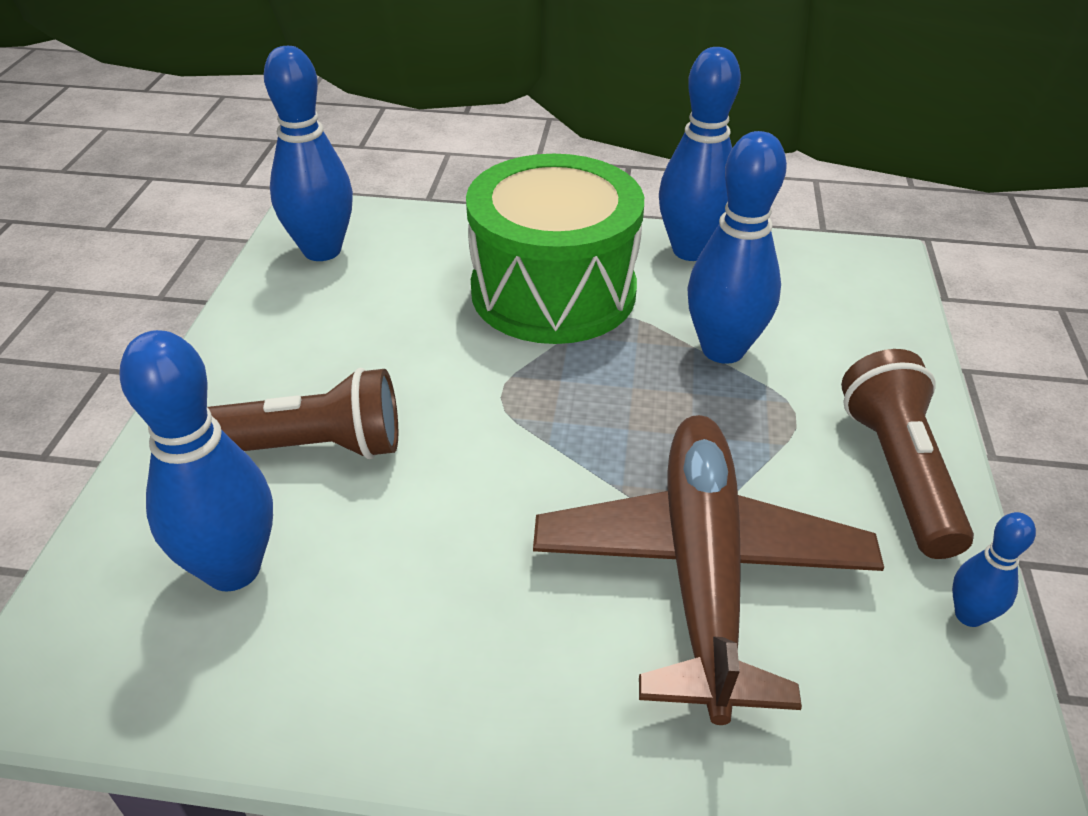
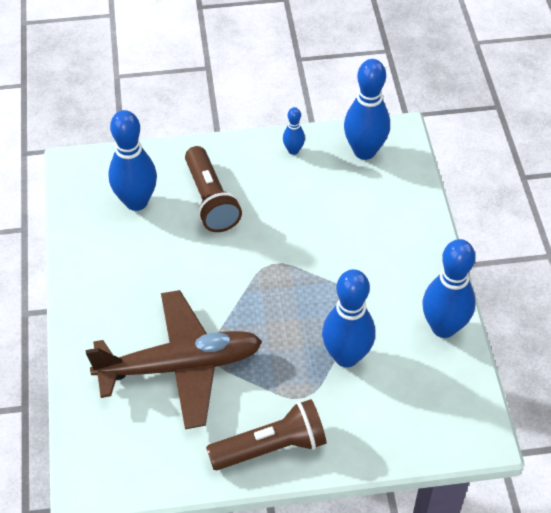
camera: 75 degrees right, 10 degrees up
(553, 291) = (369, 266): green drum -> none
(969, 615) = (182, 477): blue bowling pin -> blue bowling pin (293, 150)

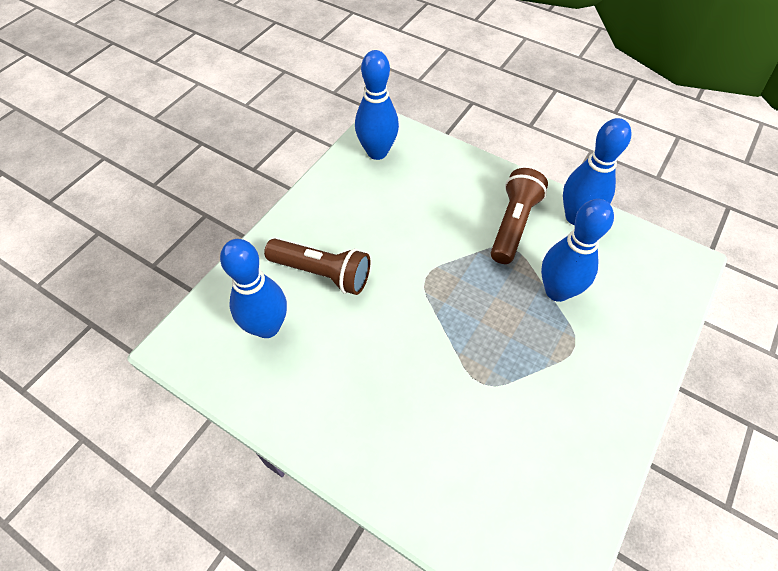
camera: 50 degrees left, 5 degrees up
(180, 366) = (474, 416): brown plane -> none
(271, 447) = (610, 404): brown flashlight -> brown flashlight (513, 224)
(293, 150) = (331, 189): blue bowling pin -> none

